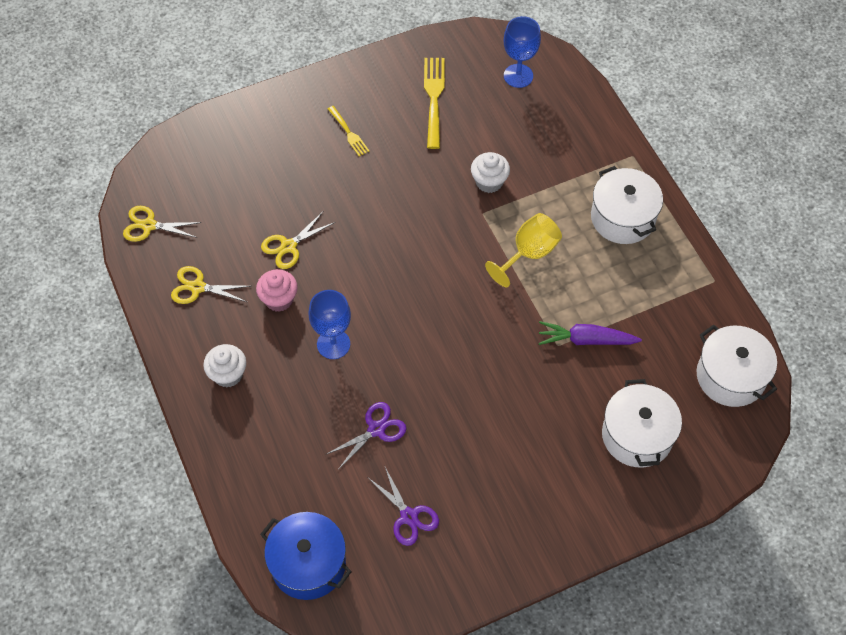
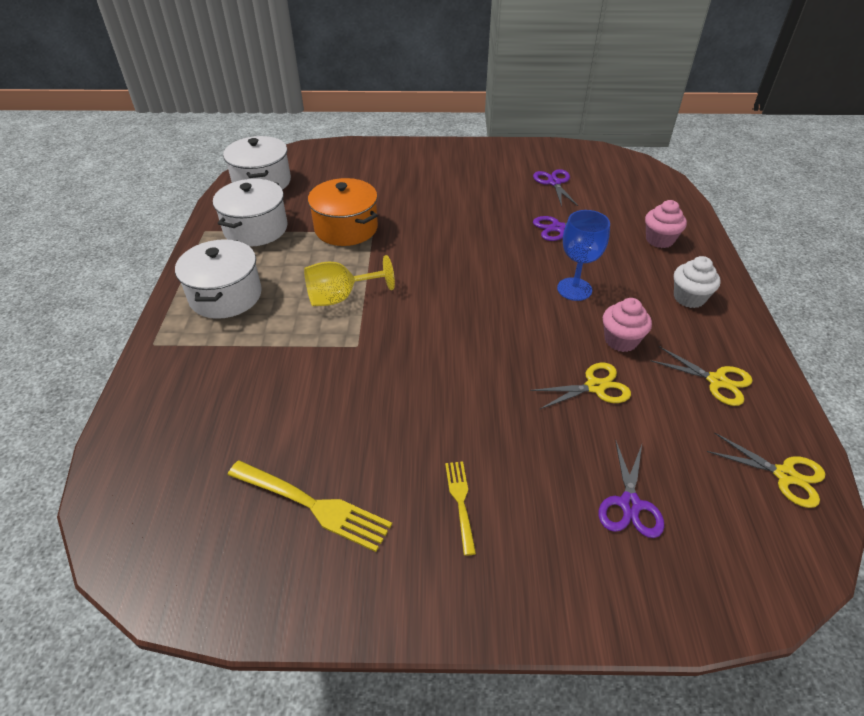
camera: 155 degrees left, 15 degrees down
(246, 169) = (629, 504): none -> purple scissors
(267, 453) = (659, 240): none -> pink cupcake
(308, 564) = (639, 181): blue pot -> none
(434, 99) = (312, 505): yellow fork -> yellow fork turned 90 degrees counterclockwise
(489, 182) = (325, 373): white cupcake -> none
(518, 76) = (174, 493): blue goblet -> none
(586, 340) = (346, 228): purple carrot -> orange pot
(637, 435) = (359, 175): white pot -> white pot (255, 229)

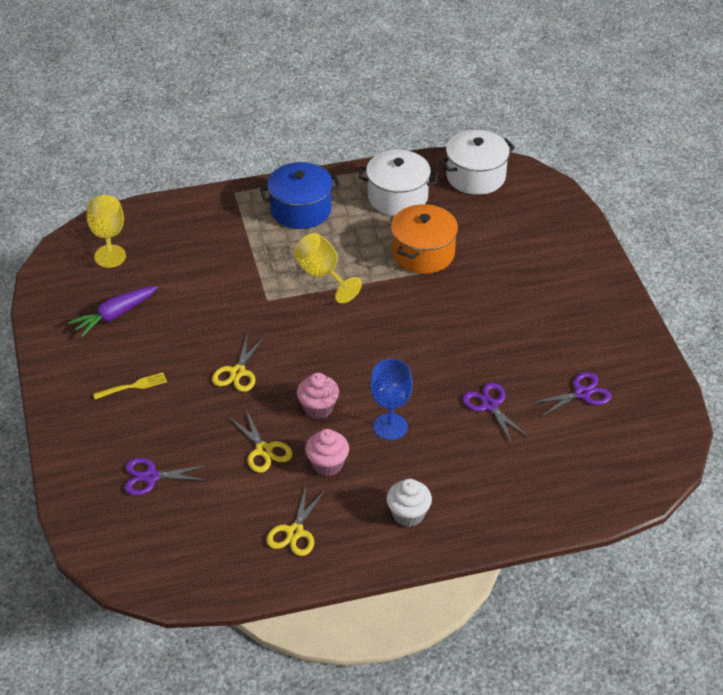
camera: 75 degrees right, 0 degrees up
(143, 492) = (108, 237): none -> yellow goblet
(225, 295) = (301, 210): white pot -> blue pot
(312, 505) = (115, 315): yellow fork -> purple carrot
(659, 240) = (503, 490): pink cupcake -> pink cupcake (318, 408)
(784, 475) = (199, 571): yellow scissors -> yellow scissors (237, 372)

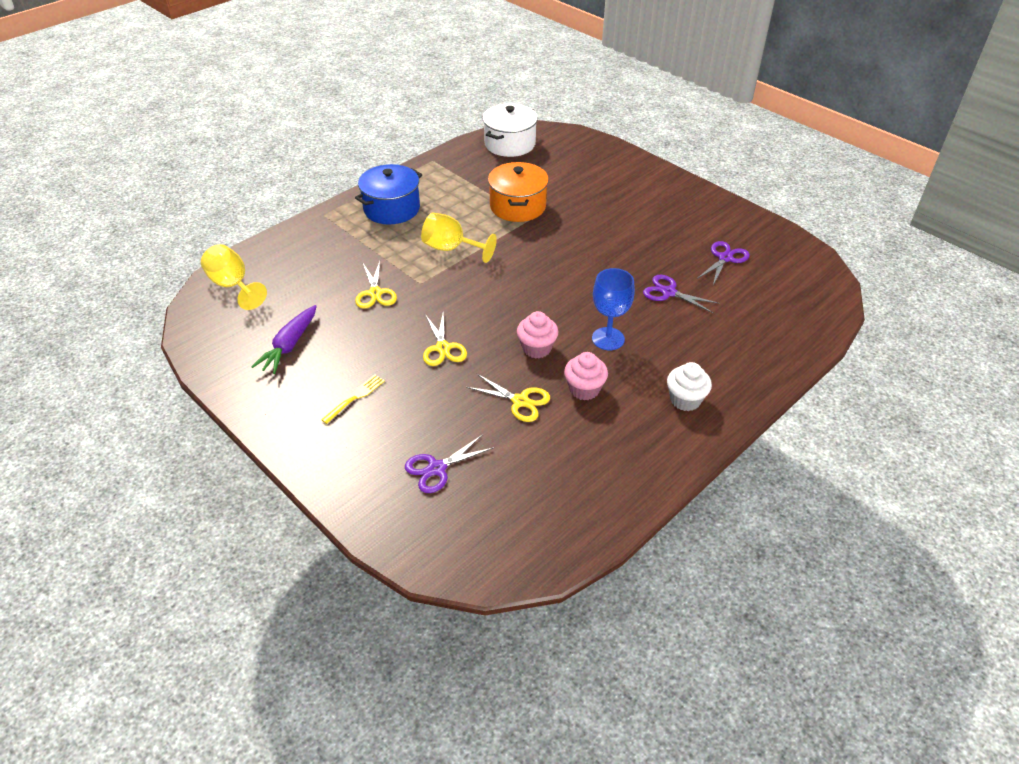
camera: 30 degrees left, 0 degrees up
(295, 532) = (607, 457): yellow scissors -> yellow scissors (375, 293)
(397, 197) = (462, 175): white pot -> none

